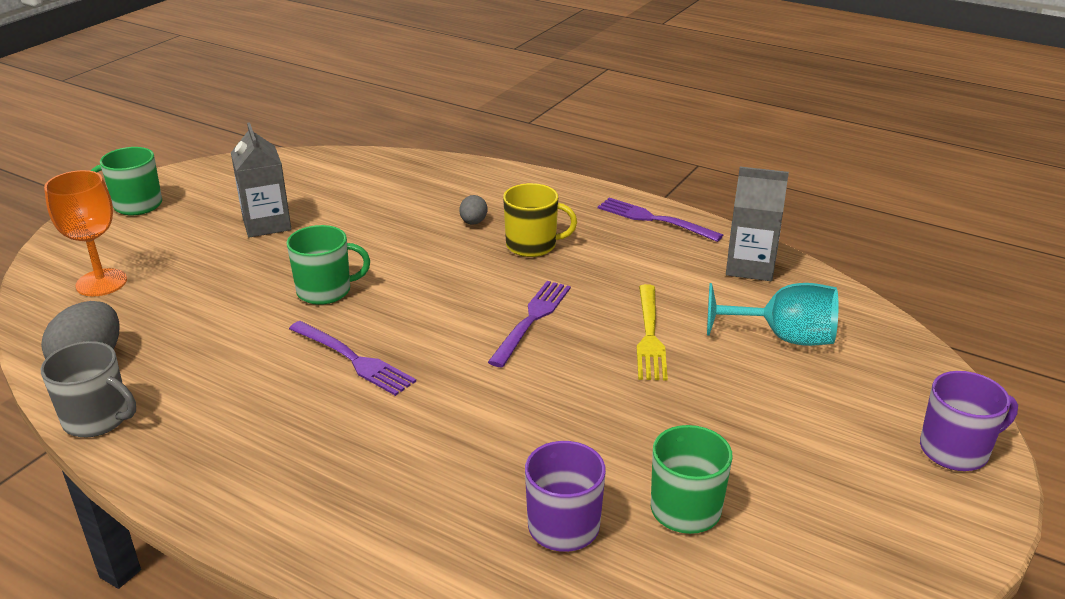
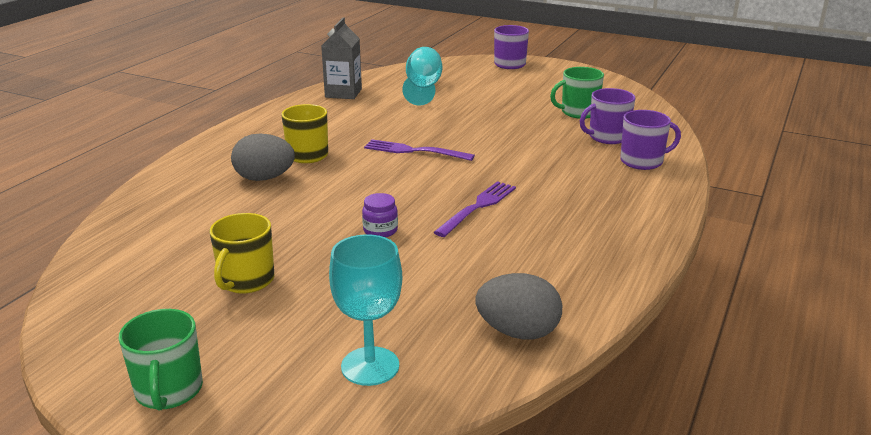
camera: 95 degrees left, 5 degrees down
(97, 419) = (593, 305): grey mug -> none
(101, 283) = (370, 366): orange goblet -> turquoise goblet
(266, 224) = (246, 281): grey carton -> yellow mug
(325, 291) = (380, 230): green mug -> purple jar
(452, 549) = (642, 161): none -> purple mug
(473, 222) = (264, 178): grey egg -> grey egg, size x1.86
(650, 335) = (427, 119): yellow fork -> none
(654, 219) = (273, 117): purple fork -> none

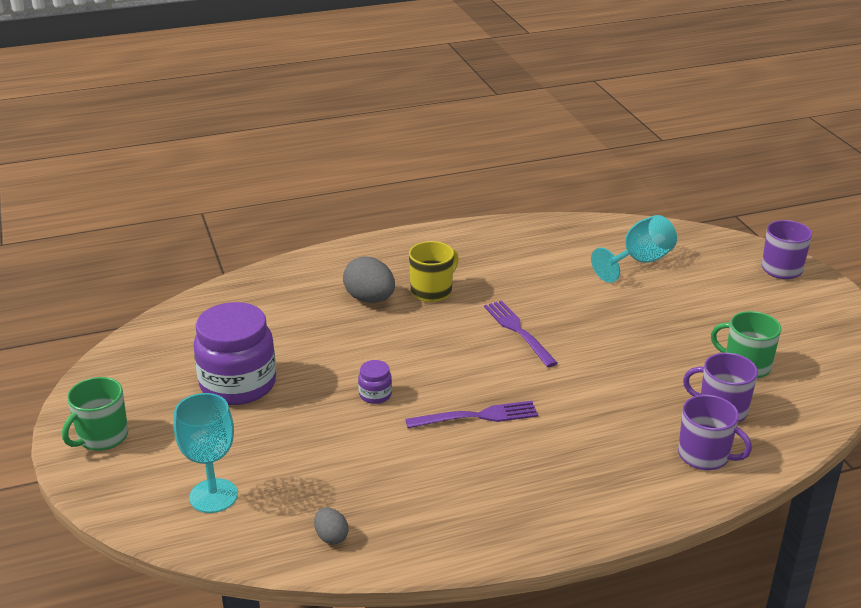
camera: 45 degrees right, 5 degrees up
(246, 281) = (238, 384): yellow mug -> purple jar
(343, 93) = (559, 234): grey carton -> none
(518, 332) = (331, 537): grey egg -> grey egg, size x0.54

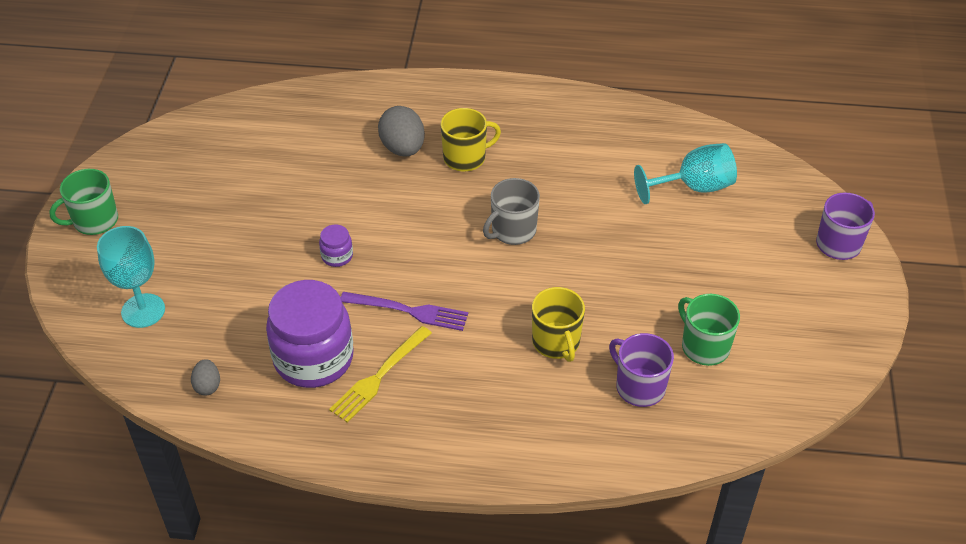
camera: 25 degrees right, 15 degrees up
(238, 384) = (231, 204): purple jar -> purple jar (313, 358)
(493, 474) = (379, 376): none -> yellow fork
(518, 331) = (513, 230): purple fork -> grey mug
(625, 400) = (556, 342): none -> yellow mug
(704, 456) = (583, 430): purple mug -> none

